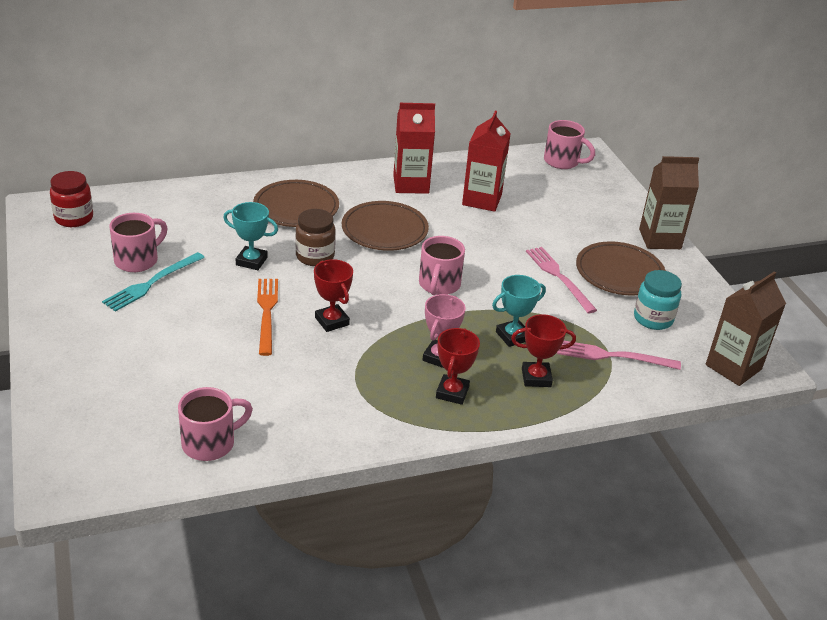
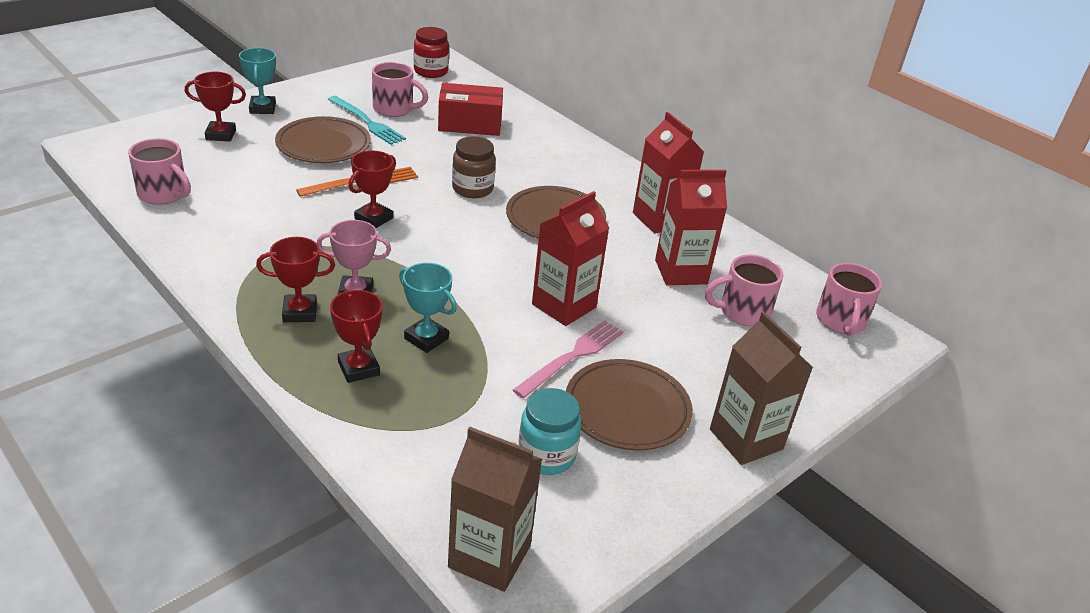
camera: 65 degrees right, 0 degrees up
(109, 383) = (221, 135): none -> red trophy
(152, 283) = (367, 122): turquoise fork -> turquoise fork turned 150 degrees counterclockwise
(200, 226) = (470, 124): none -> red box
(251, 261) = (436, 159): turquoise trophy -> turquoise trophy (262, 108)
(296, 208) = (545, 163): brown plate -> brown plate (323, 145)
(439, 285) = (484, 271): pink mug -> pink mug (742, 312)
(499, 262) = (564, 306): none -> red carton
(612, 356) = (439, 427): pink fork -> none

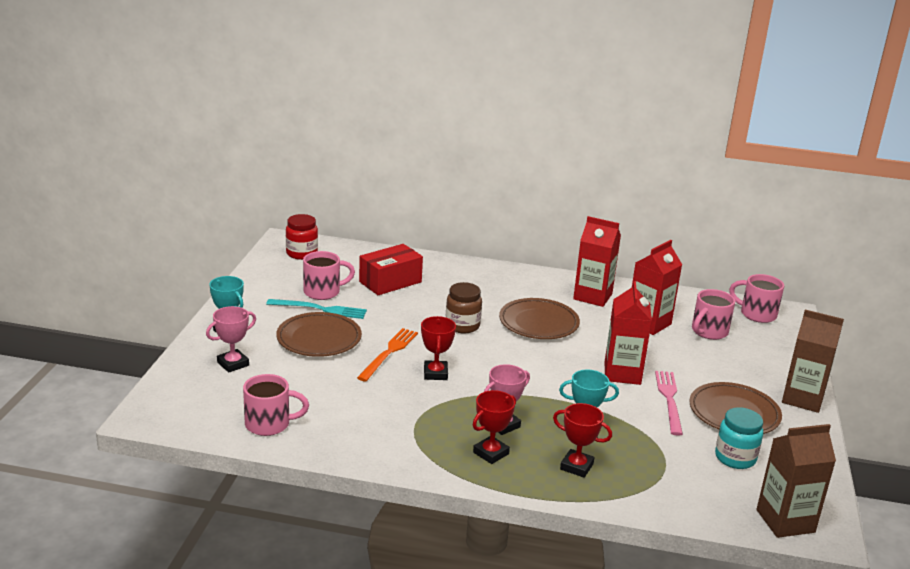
camera: 35 degrees left, 10 degrees down
(221, 135) = (233, 364): red trophy -> pink trophy
(840, 321) = (756, 314): pink mug -> pink mug turned 150 degrees clockwise

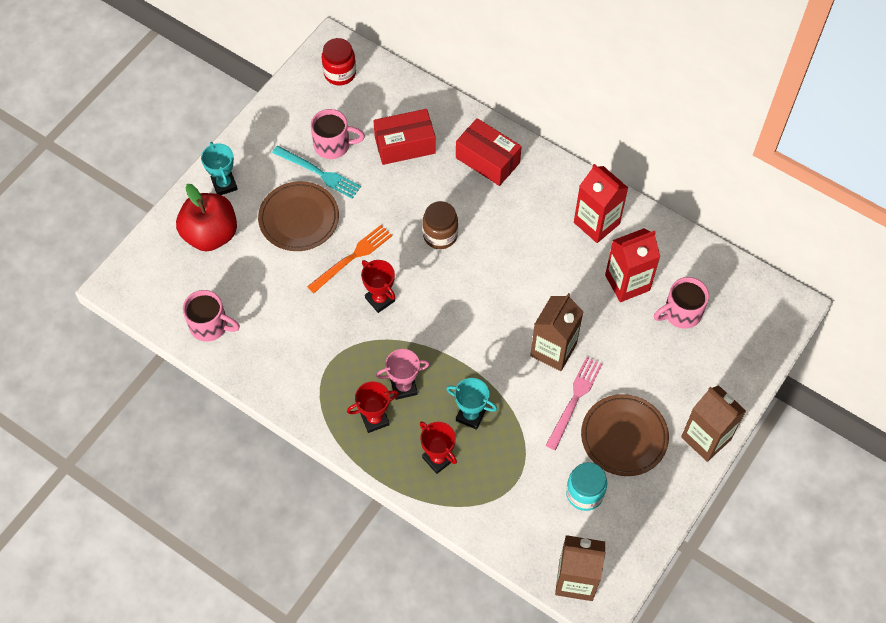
camera: 25 degrees right, 35 degrees up
(233, 364) = (211, 234): pink trophy -> red apple
(435, 373) = (380, 299): red trophy -> red trophy turned 60 degrees counterclockwise
(470, 279) = (487, 160): none -> red box
(538, 323) = (516, 251): brown plate -> none
(622, 373) = (553, 350): red carton -> brown carton
(756, 314) = (753, 299): pink mug -> none

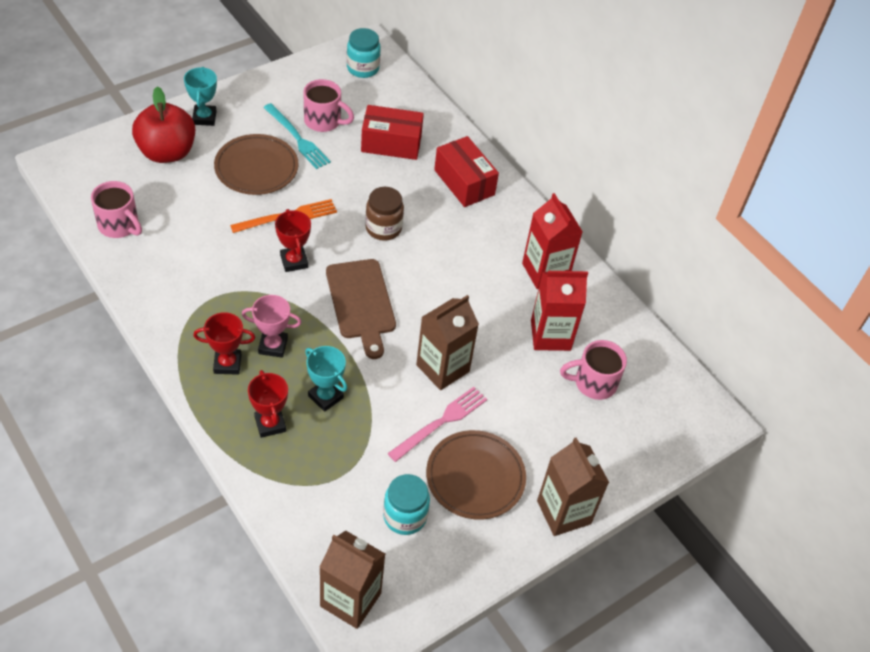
camera: 15 degrees right, 10 degrees down
(340, 73) = (363, 68): red jar -> turquoise jar
(457, 316) = (361, 303): none -> brown cutting board

